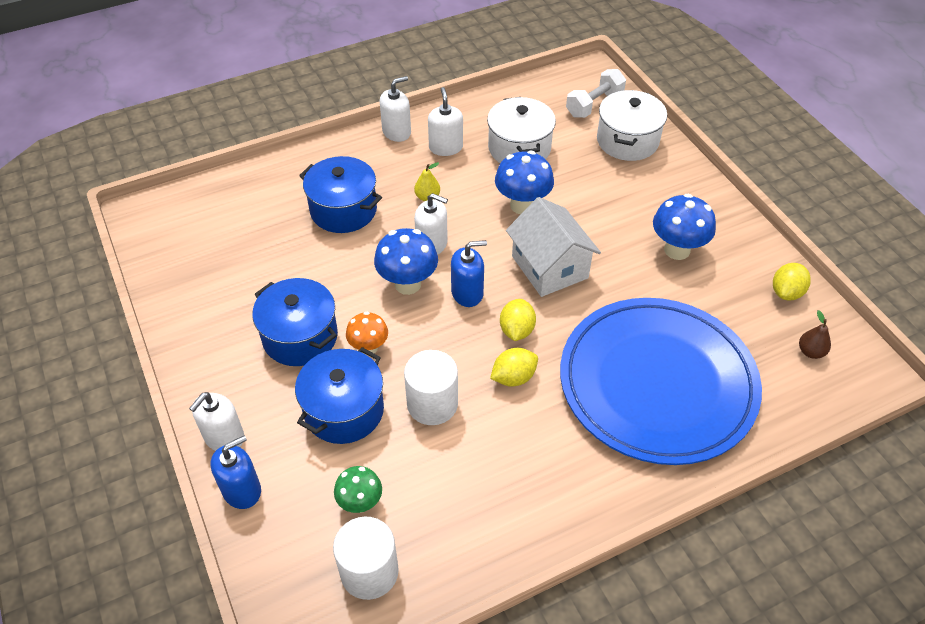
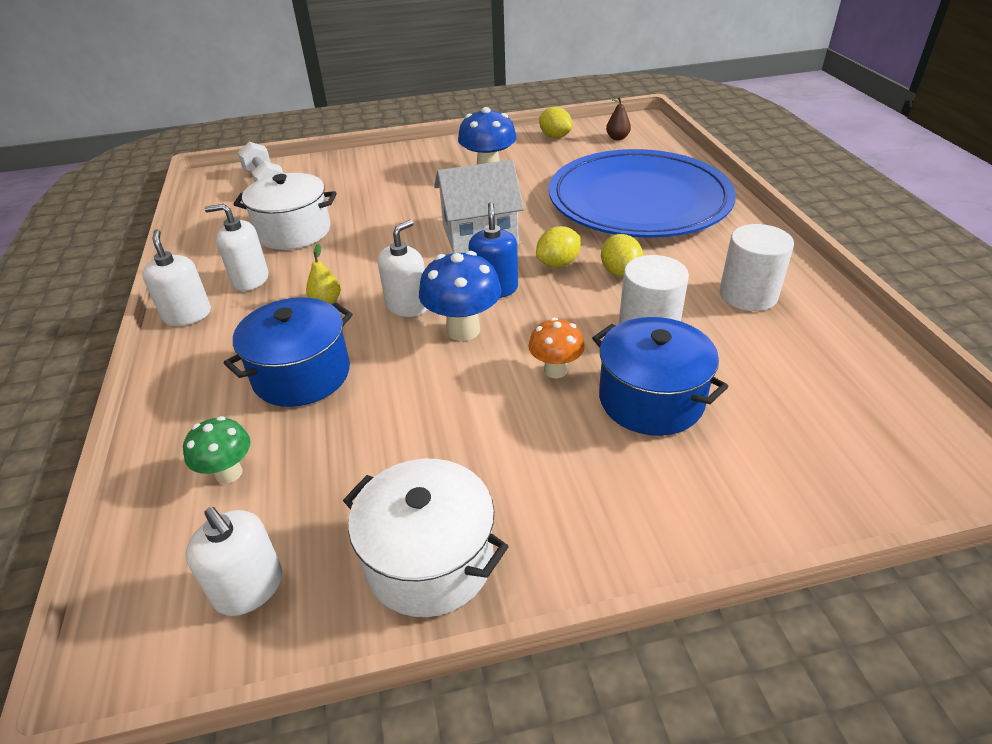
camera: 75 degrees left, 10 degrees down
(224, 437) = (689, 529): white soap dispenser -> white soap dispenser (249, 588)
(242, 490) = (780, 510): blue soap dispenser -> none
(300, 337) = (520, 433): blue pot -> none
(360, 503) = (787, 395): green mushroom -> green mushroom (228, 473)
(369, 571) = (877, 395): white cylinder -> white cylinder (748, 295)
(516, 330) = (558, 263): yellow lemon -> yellow lemon turned 60 degrees counterclockwise
(522, 205) = (383, 240): blue mushroom -> none
(627, 141) = (333, 173): white pot -> white pot (429, 560)

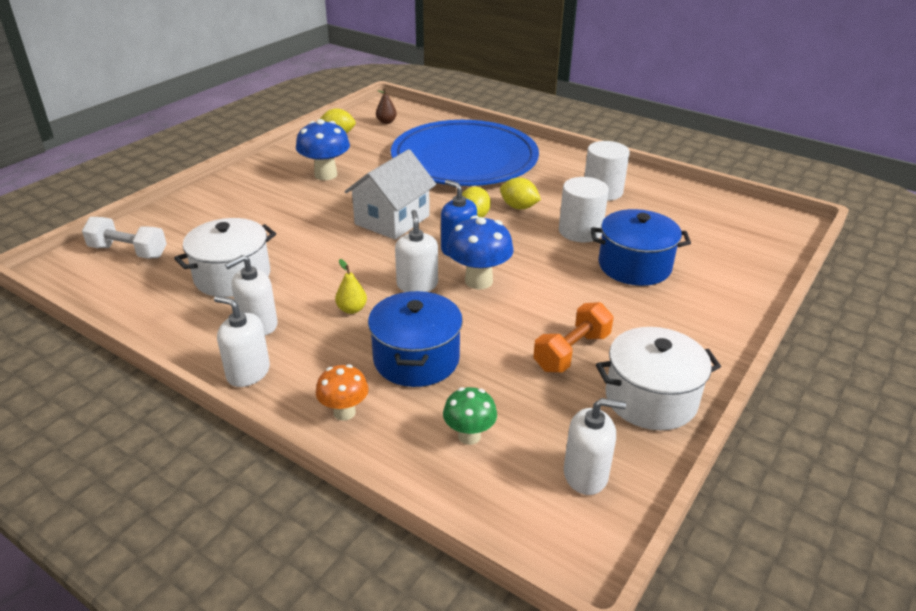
camera: 45 degrees left, 5 degrees down
(434, 453) = (571, 352): none -> orange dumbbell
(555, 370) = (566, 276): orange mushroom -> orange mushroom (344, 412)

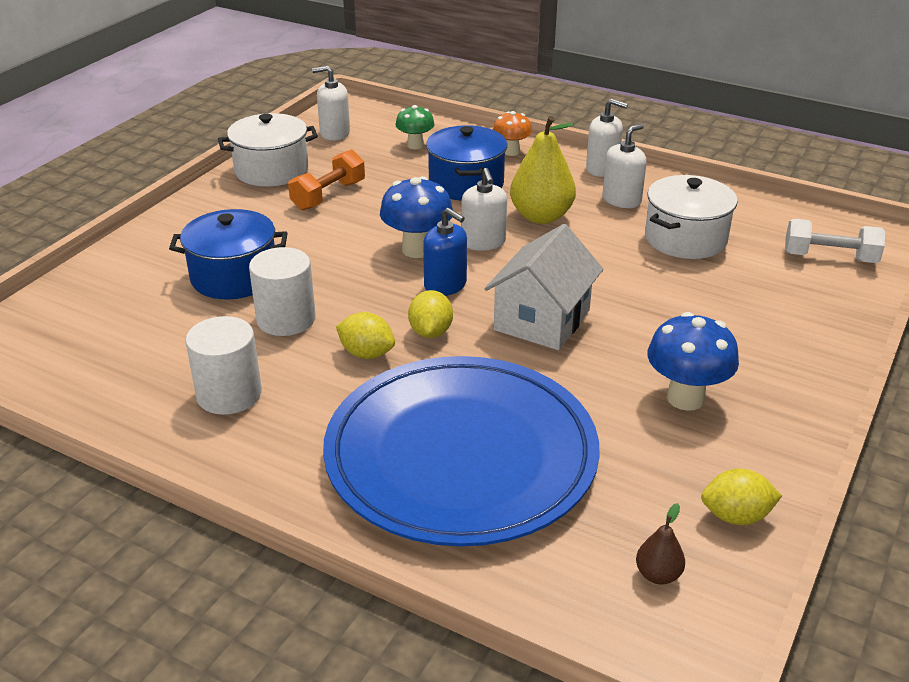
camera: 175 degrees right, 0 degrees up
(352, 309) = (541, 216): yellow pear -> yellow pear, size x2.09

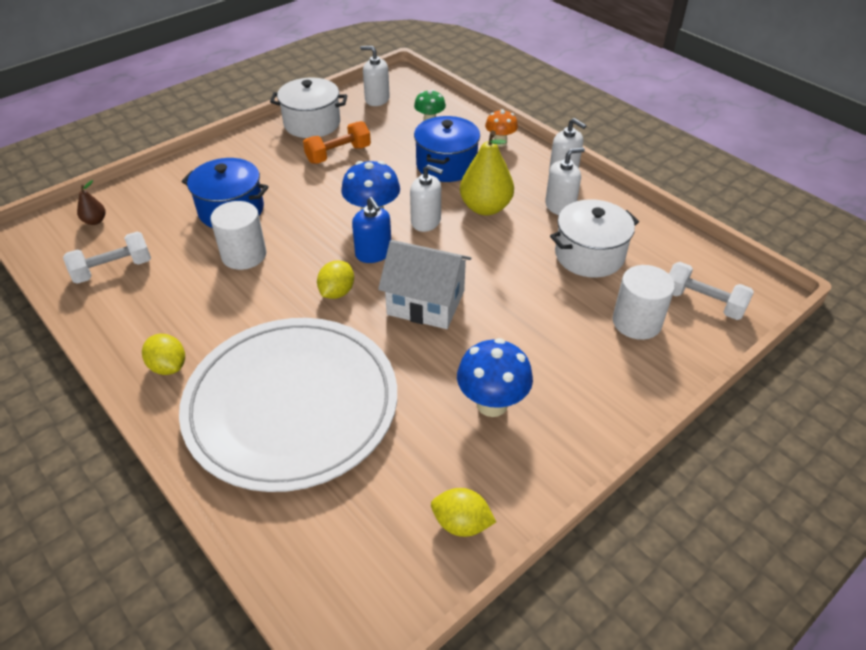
camera: 20 degrees right, 10 degrees up
(121, 370) = (113, 269): none -> white dumbbell
(229, 394) = (169, 308): white cylinder -> white cylinder (636, 322)
(366, 353) = (280, 299): yellow lemon -> yellow lemon (168, 366)
(461, 455) = (292, 405): blue plate -> white plate
(483, 242) = (426, 221): white soap dispenser -> white soap dispenser turned 75 degrees counterclockwise
(542, 320) = (426, 302): white house -> white house turned 60 degrees clockwise
(658, 575) = (368, 555): brown pear -> brown pear (95, 221)

